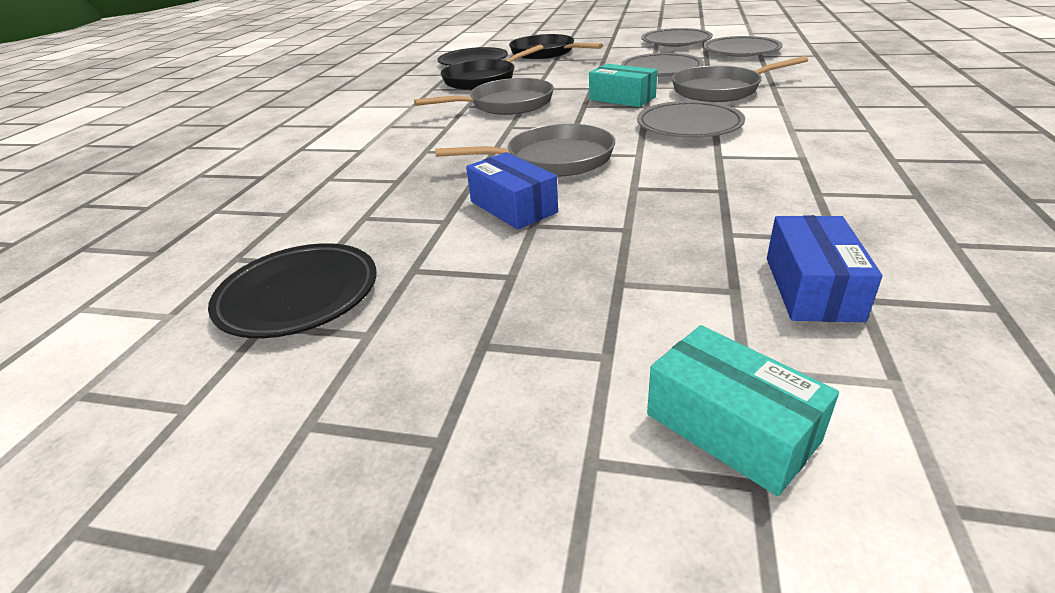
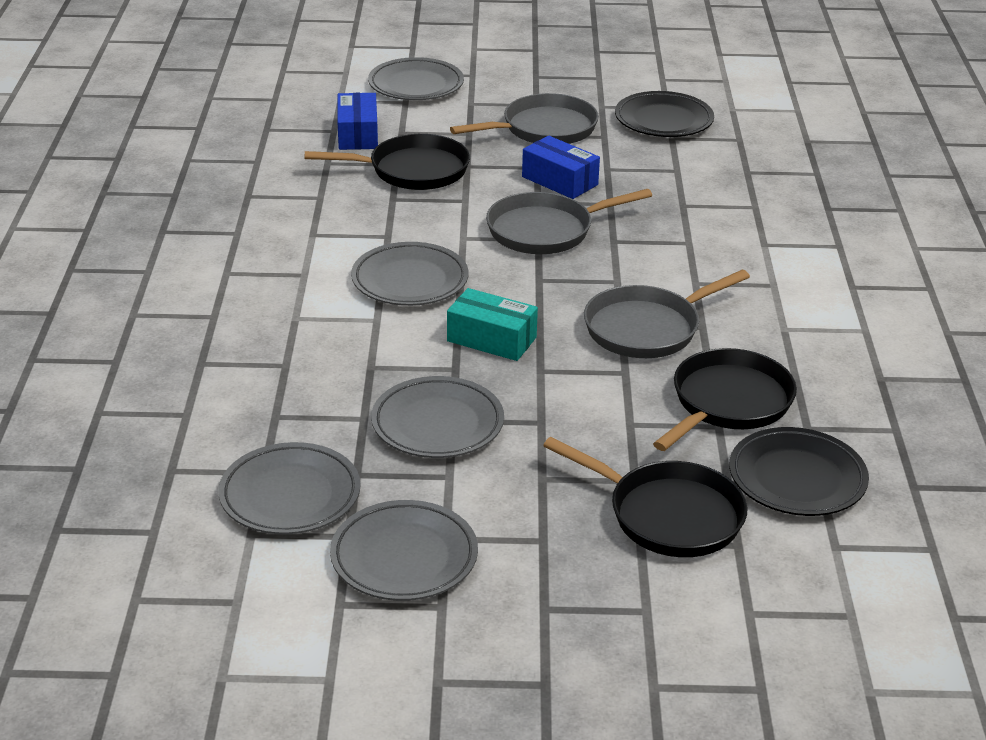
camera: 165 degrees right, 0 degrees up
(704, 223) = (412, 170): none -> black pan
(720, 90) = (358, 357): grey pan -> grey pan (543, 129)
(731, 427) = (416, 85): turquoise box -> grey plate

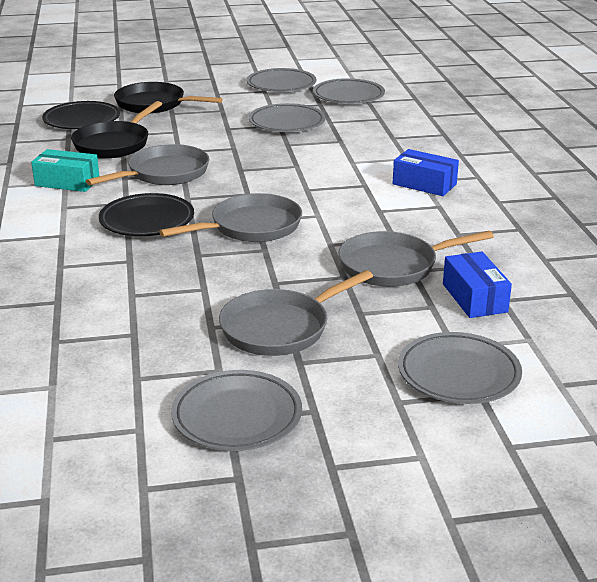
camera: 170 degrees right, 5 degrees down
(410, 280) = (343, 184): grey plate -> grey plate (237, 416)
(412, 170) = (394, 266): black pan -> grey pan
(491, 339) = (270, 159): turquoise box -> turquoise box (67, 182)
(559, 181) = (249, 271): blue box -> blue box (424, 184)
(663, 120) = (142, 357): black plate -> black plate (147, 220)

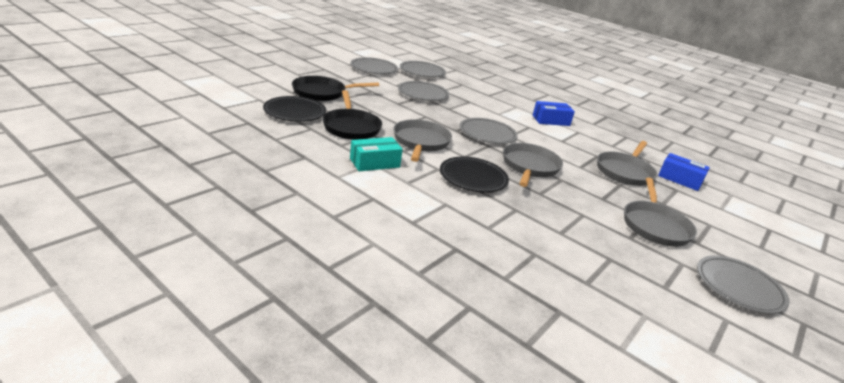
camera: 45 degrees left, 0 degrees up
(458, 374) = (748, 222): grey plate -> grey plate (487, 134)

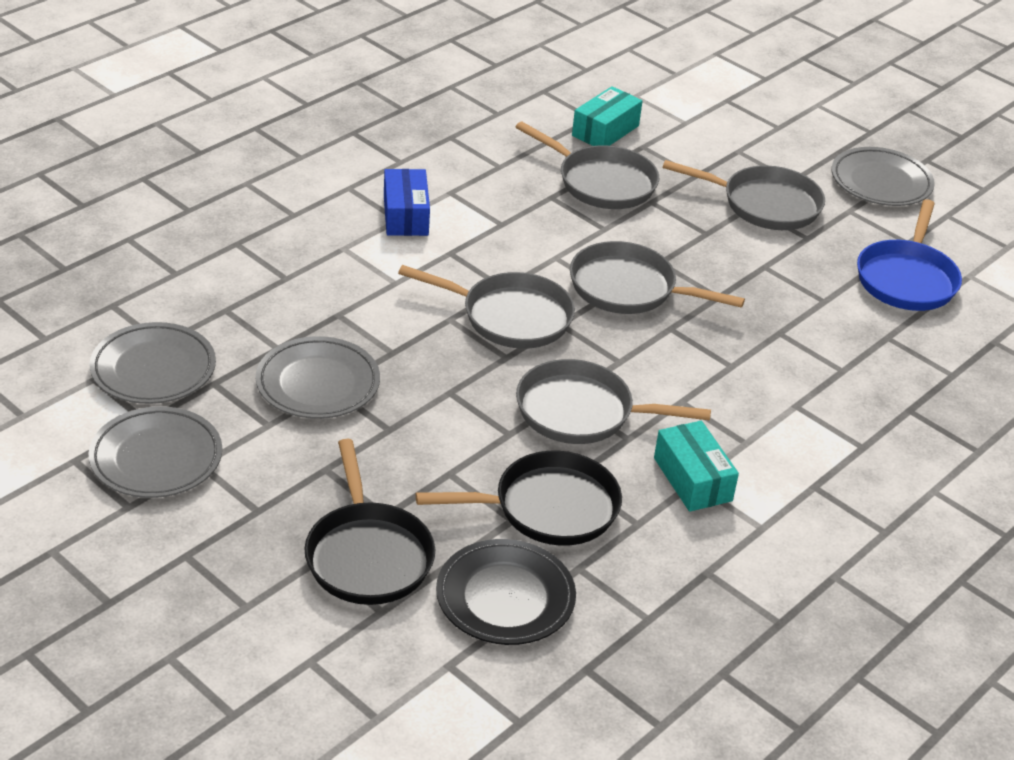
camera: 85 degrees left, 10 degrees up
(473, 178) = (698, 363): black plate -> none
(487, 134) = (509, 317): grey plate -> grey pan
(614, 277) = (907, 278): none -> blue pan
(679, 179) = (605, 131): blue box -> turquoise box

